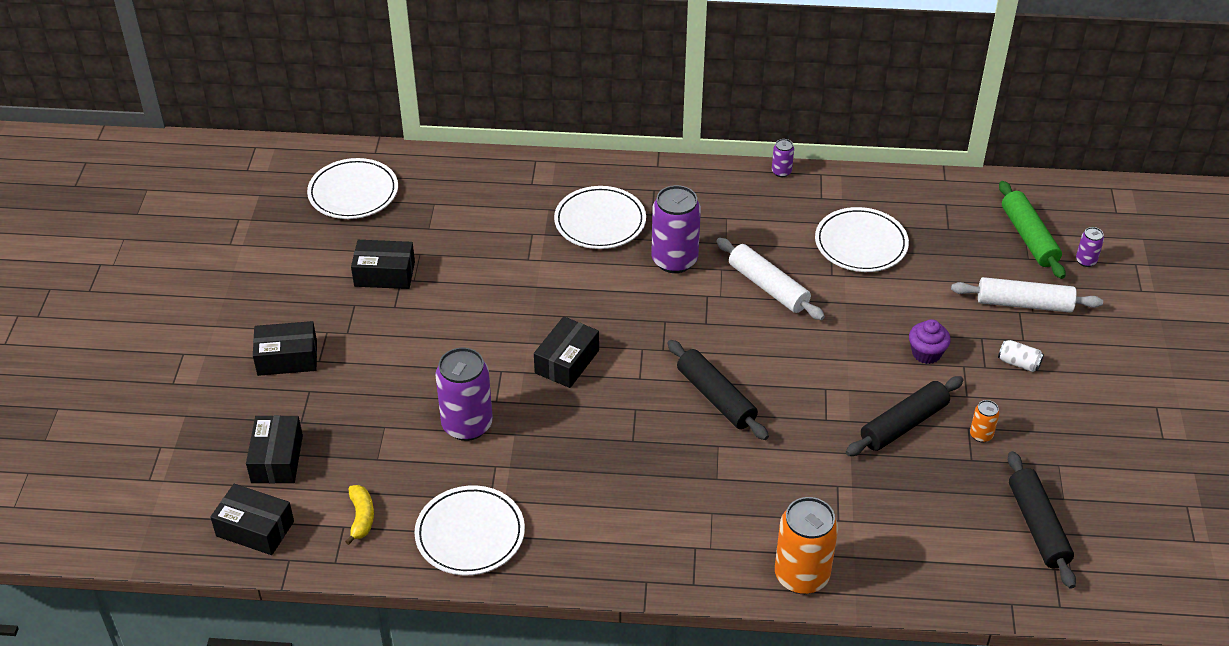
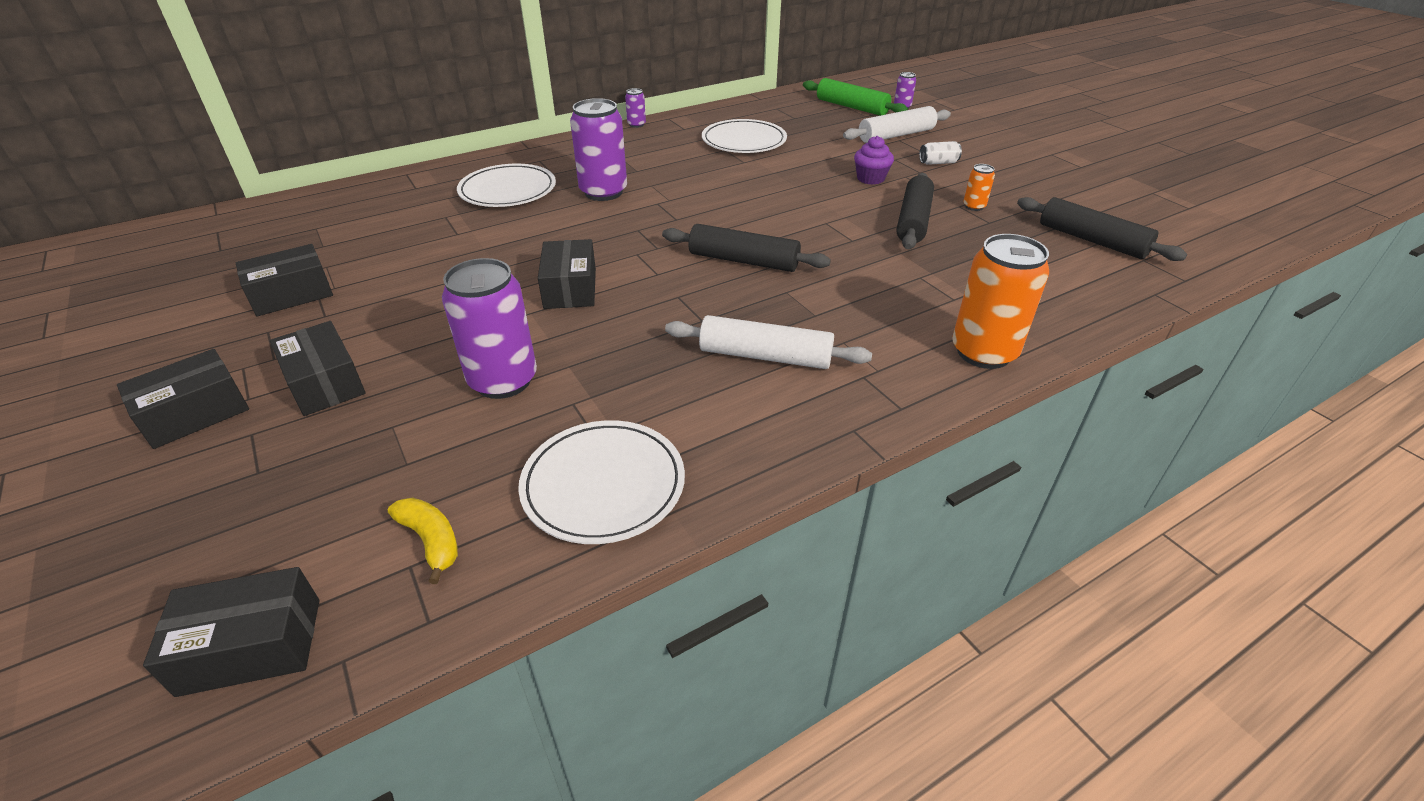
camera: 35 degrees left, 5 degrees down
(277, 459) = (241, 532): black box -> black box (325, 383)
(353, 192) = (206, 247): white plate -> none
(768, 287) = (702, 182): white rolling pin -> white rolling pin (765, 356)

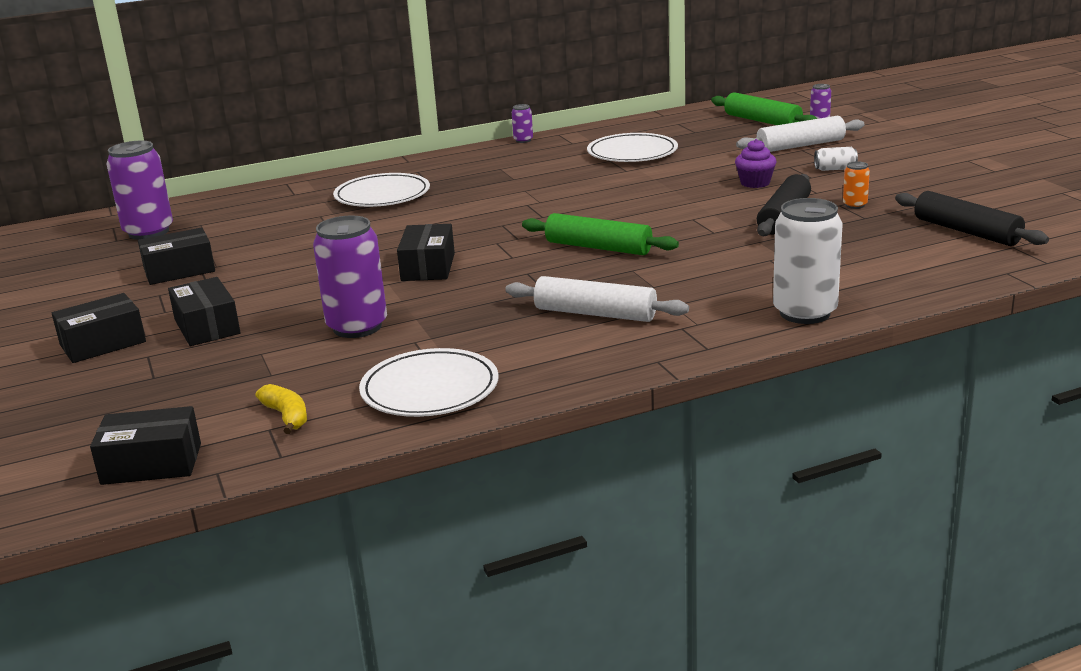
camera: 10 degrees right, 15 degrees down
(603, 192) = (476, 196): purple can -> purple can (148, 232)
(743, 261) = (598, 247): black rolling pin -> green rolling pin
(983, 352) = (805, 313): orange can -> white can

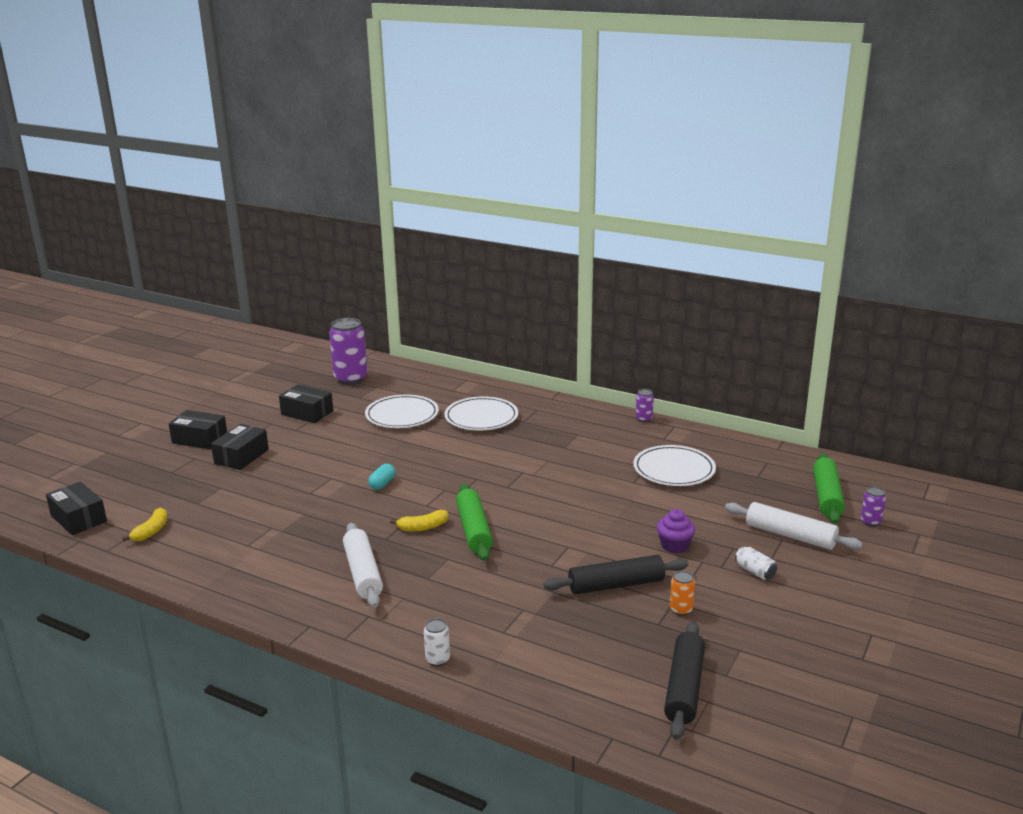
camera: 50 degrees right, 0 degrees up
(357, 327) = (276, 500): purple can -> none
(428, 267) = (382, 484): black box -> turquoise capsule
(430, 389) = (212, 560): white plate -> white plate (402, 415)
(553, 268) = (423, 527): none -> yellow banana
(805, 313) = (437, 659): white can -> white can, size x0.46

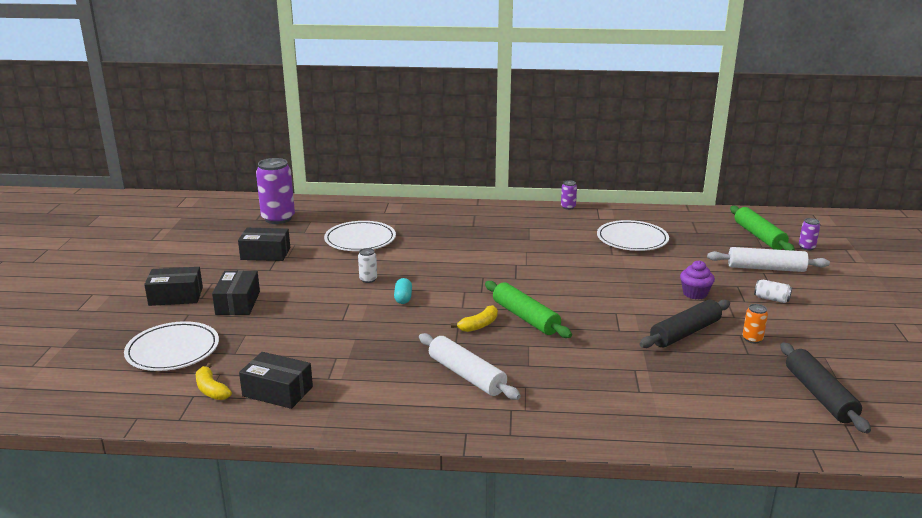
camera: 25 degrees left, 0 degrees up
(78, 518) = (113, 397): black box -> black box (277, 391)
(151, 531) = (211, 389): yellow banana -> yellow banana turned 150 degrees clockwise
(437, 659) = (611, 429): white can -> white can (368, 279)
(481, 417) = (434, 229): white plate -> white plate (173, 350)

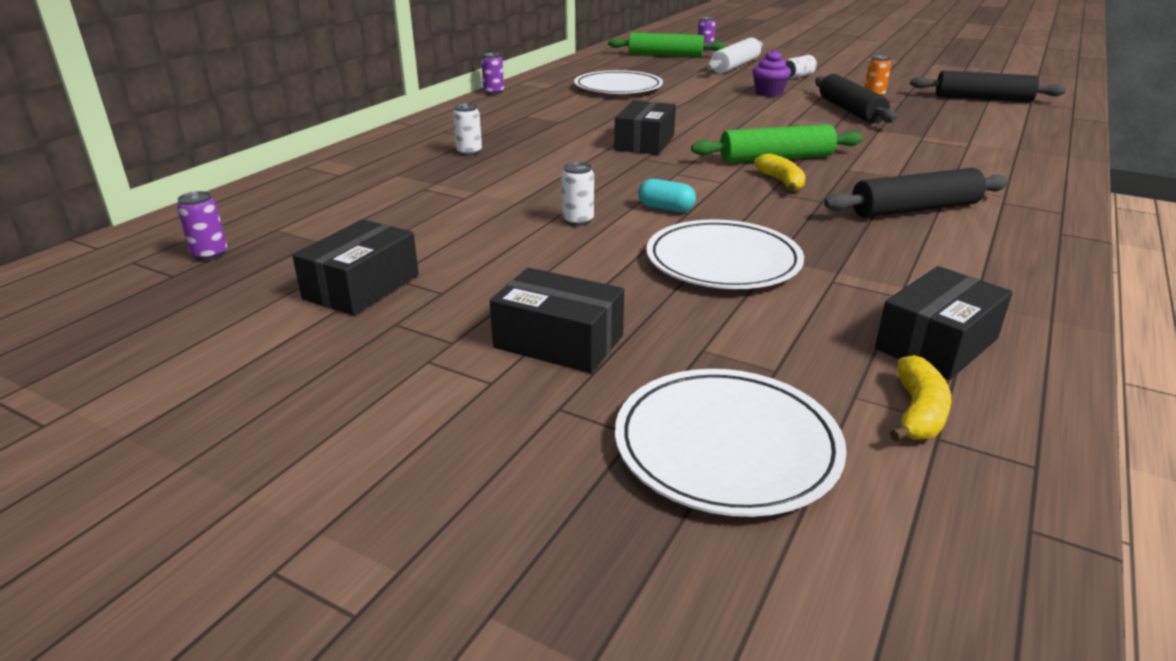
camera: 65 degrees left, 5 degrees up
(176, 296) = (449, 416): black box -> black box (645, 143)
(211, 389) = (918, 412): yellow banana -> yellow banana turned 60 degrees counterclockwise
(278, 218) = (210, 254): purple can -> purple can, size x0.46
(360, 240) = (420, 204): white plate -> white plate (723, 261)
(445, 230) = (469, 152): none -> white can
(466, 375) = (914, 209): white rolling pin -> black rolling pin

